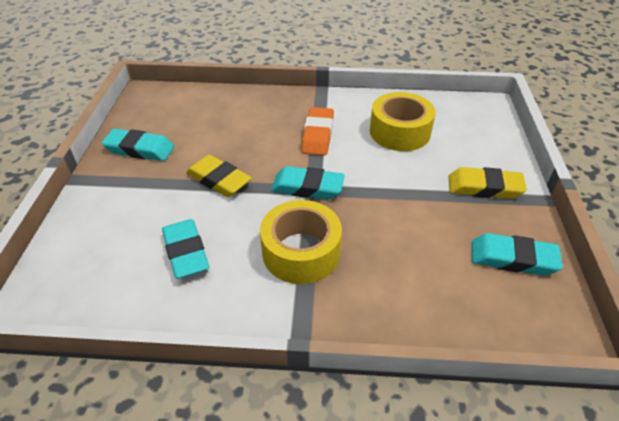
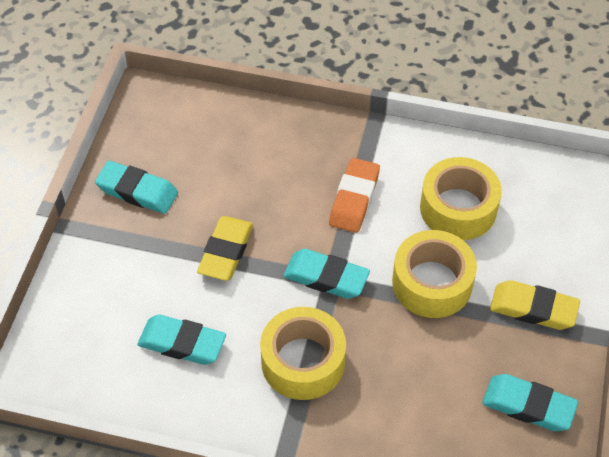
camera: 10 degrees right, 10 degrees up
(186, 252) = (182, 343): turquoise eraser -> turquoise eraser turned 60 degrees counterclockwise
(219, 180) = (226, 252): yellow eraser -> yellow eraser turned 60 degrees clockwise
(396, 180) = (432, 283): none -> yellow tape

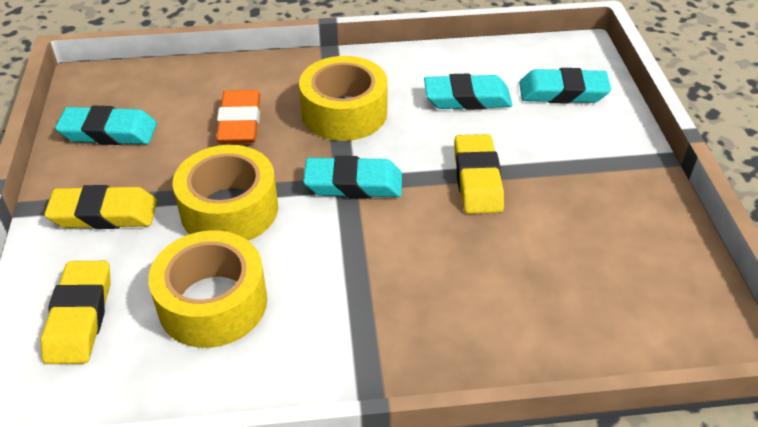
camera: 160 degrees right, 10 degrees down
(137, 191) = (623, 211): turquoise eraser -> turquoise eraser (563, 92)
(354, 199) = (356, 276): orange eraser -> orange eraser (240, 123)
(550, 224) = (80, 317): none -> yellow eraser

